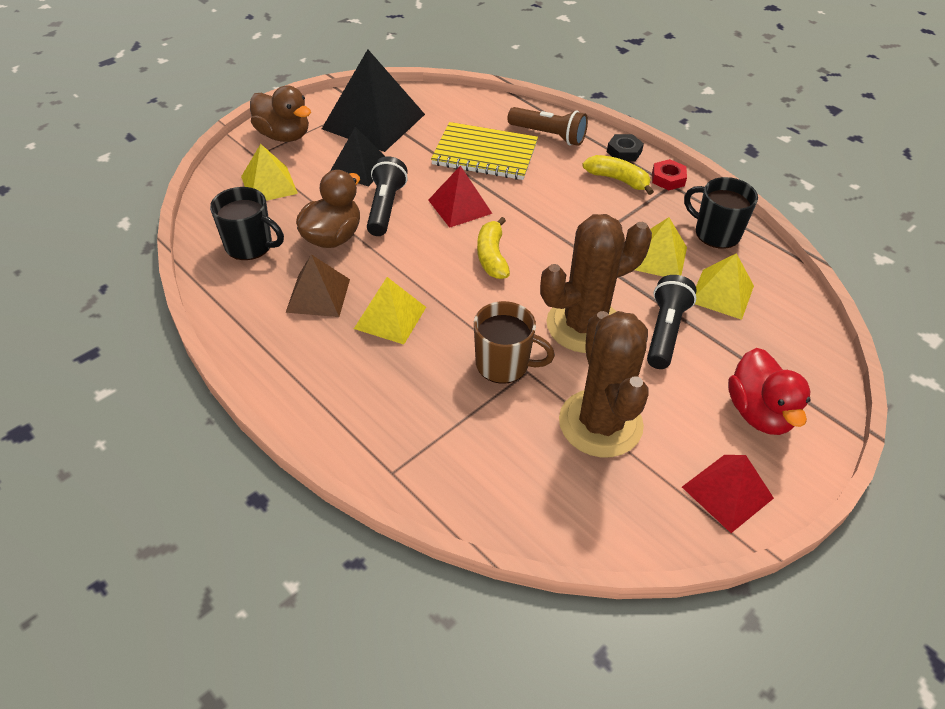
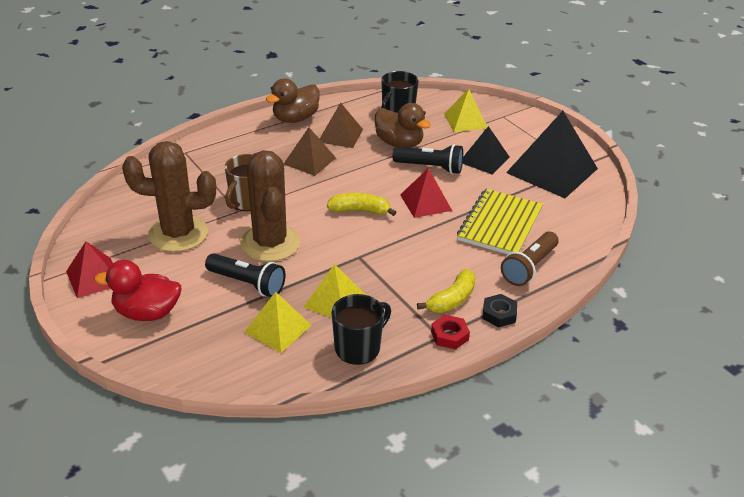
camera: 100 degrees right, 10 degrees down
(284, 136) = (530, 128): brown duck -> brown duck (295, 118)
(390, 317) = (309, 161): yellow pyramid -> brown pyramid

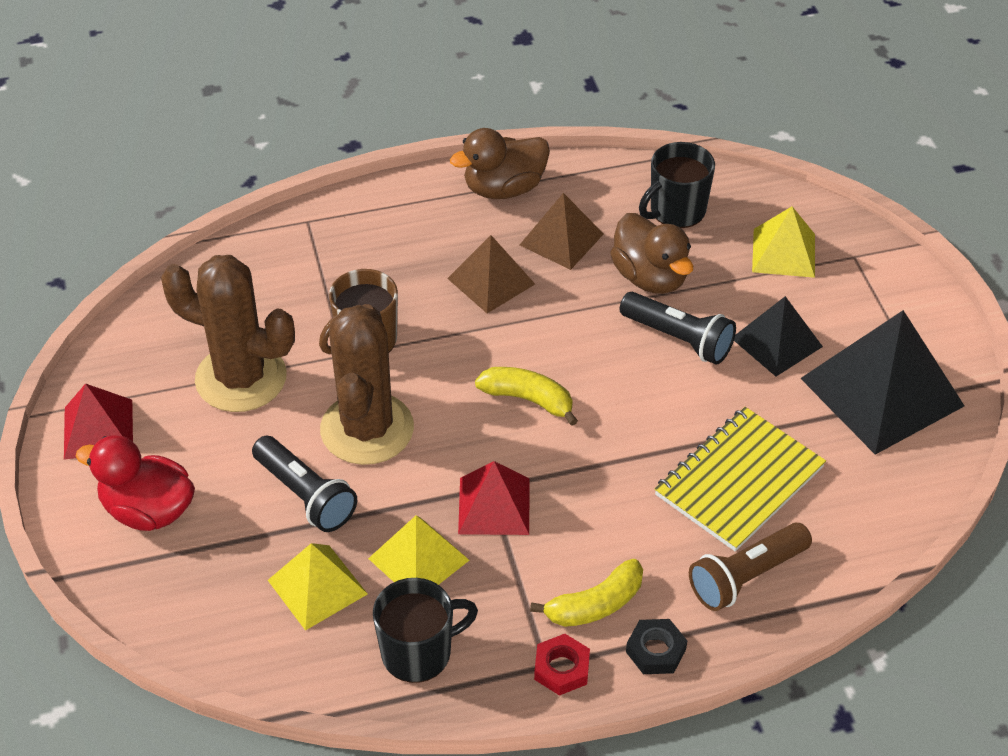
camera: 20 degrees right, 10 degrees up
(426, 202) = (639, 408): red pyramid -> red pyramid (494, 506)

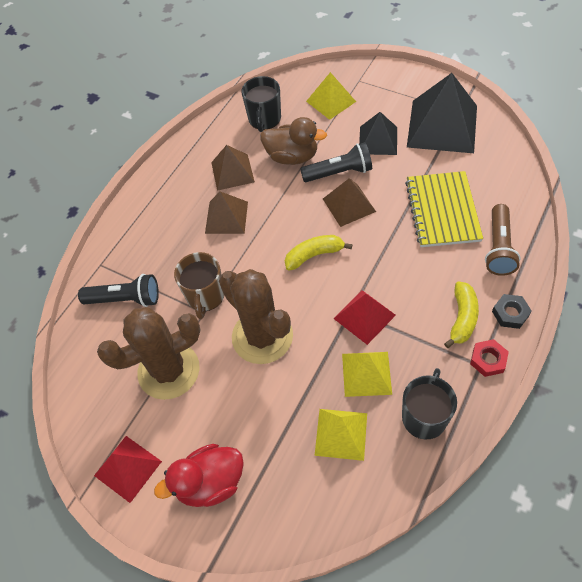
camera: 40 degrees left, 10 degrees up
(306, 495) = (277, 396): black flashlight -> black flashlight (125, 299)
(504, 188) = (176, 171): brown duck -> none
(640, 382) = (349, 205): none -> brown pyramid

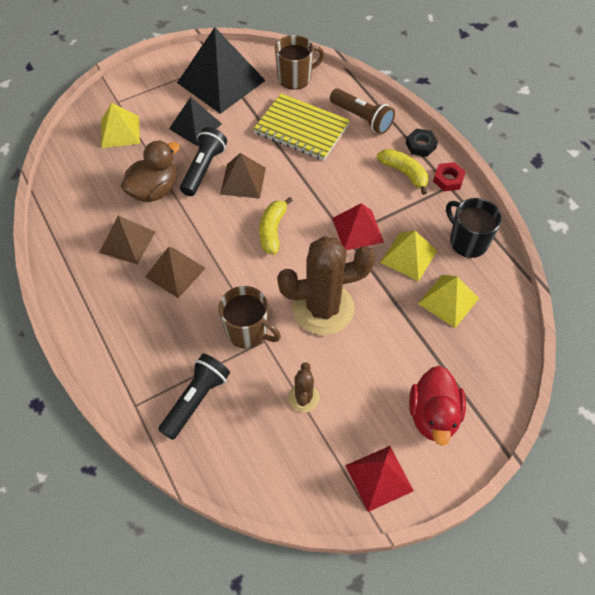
camera: 65 degrees left, 0 degrees up
(169, 370) = (303, 398): brown cactus -> brown cactus, size x0.47
(264, 119) = (90, 187): black mug -> none
(498, 171) = (295, 78): none -> brown mug

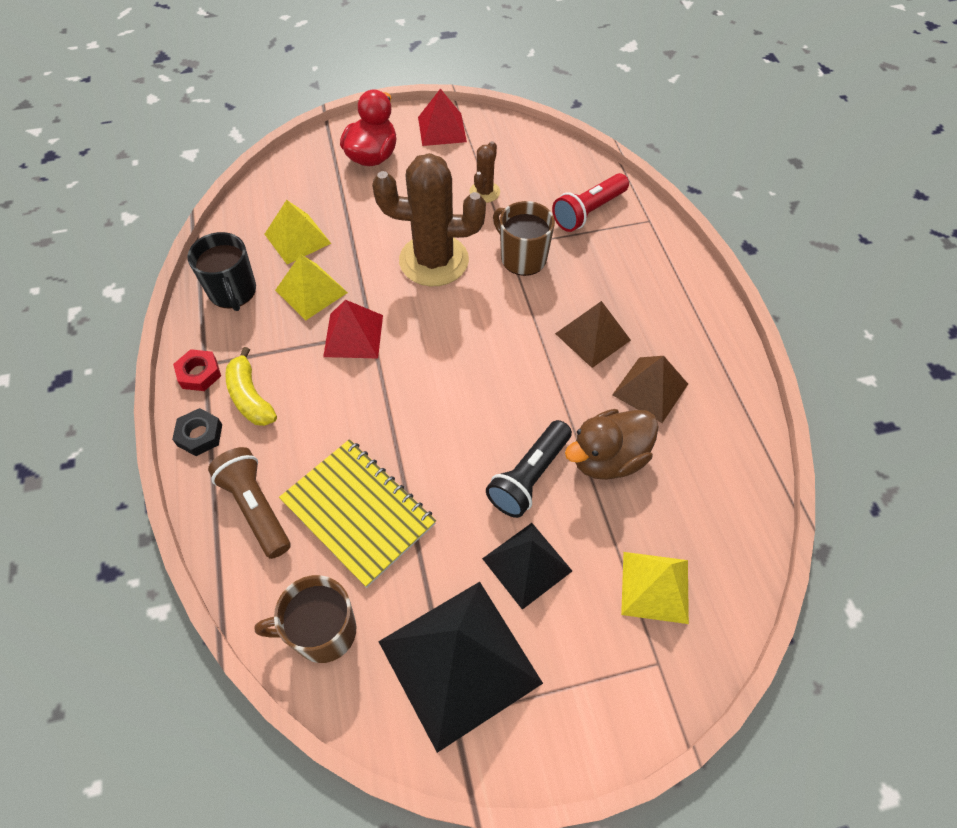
camera: 165 degrees left, 0 degrees up
(196, 400) = (588, 212): black flashlight -> red flashlight
(243, 181) = (477, 442): brown pyramid -> none
(272, 230) = (459, 360): yellow banana -> none

